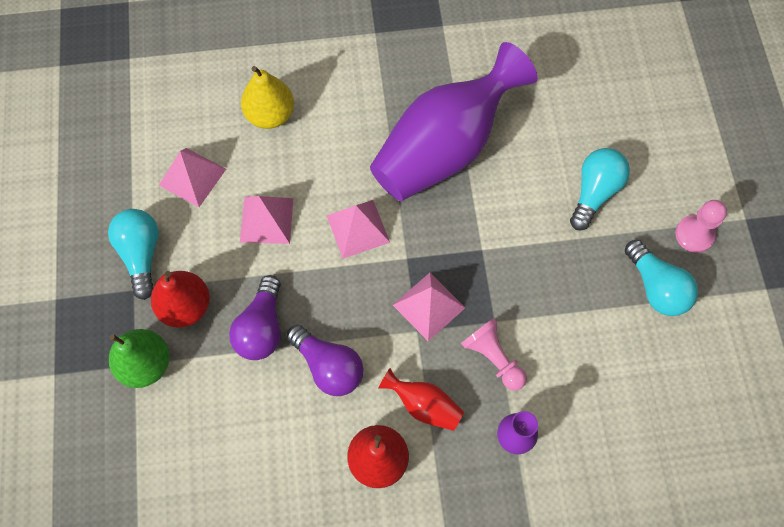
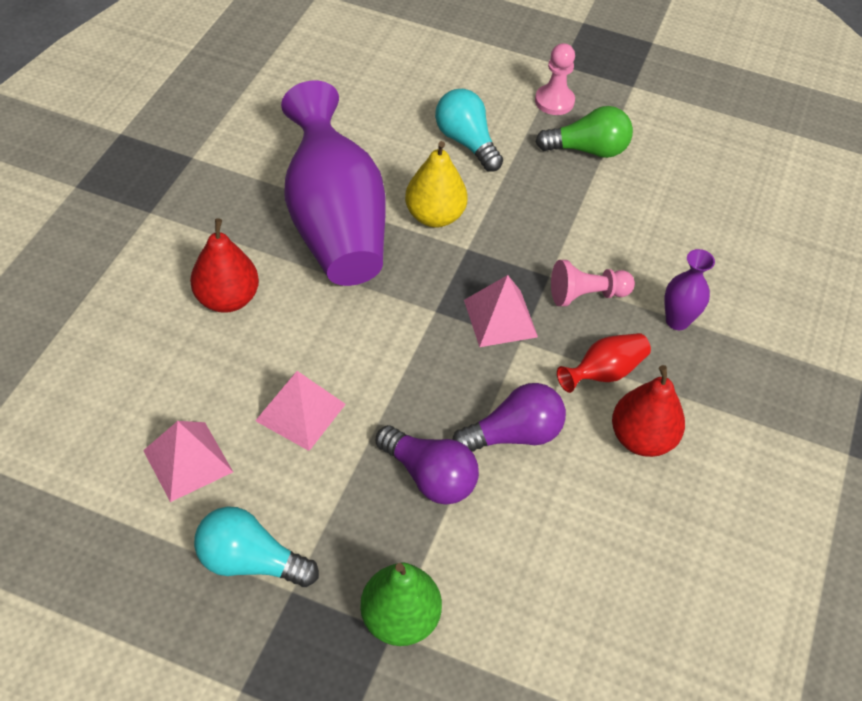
camera: 65 degrees left, 15 degrees down
(186, 307) = (353, 542): red pear -> red pear (227, 299)
(270, 115) = (170, 349): yellow pear -> yellow pear (434, 216)
(358, 229) = (372, 335): pink pyramid -> none
(656, 287) = (588, 150): turquoise light bulb -> green light bulb

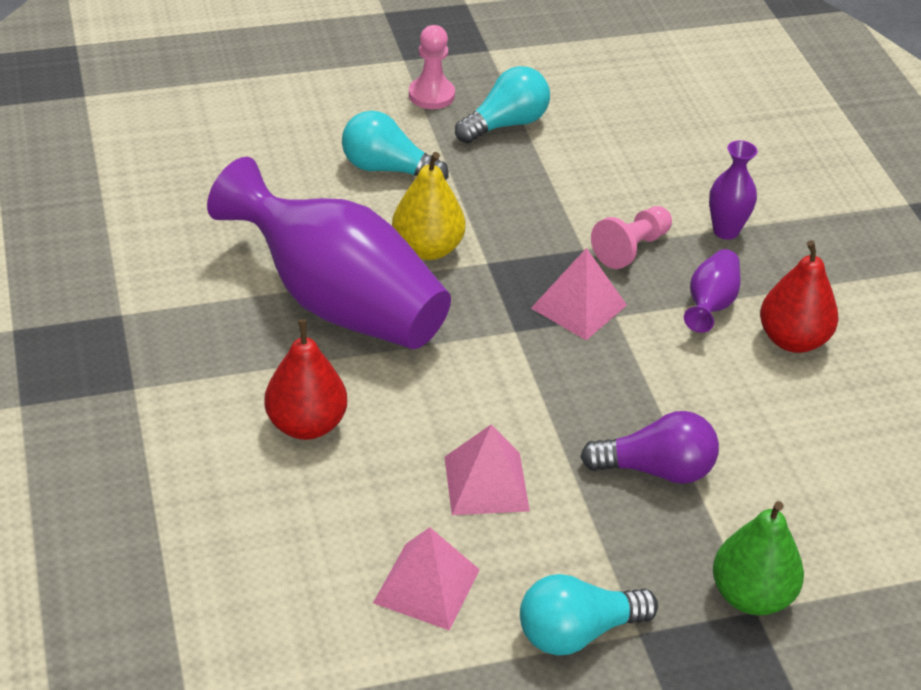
camera: 35 degrees left, 10 degrees down
(514, 434) = (689, 395): purple light bulb -> none
(588, 150) = (506, 124): green light bulb -> turquoise light bulb
(604, 372) = (710, 304): red vase -> purple vase

